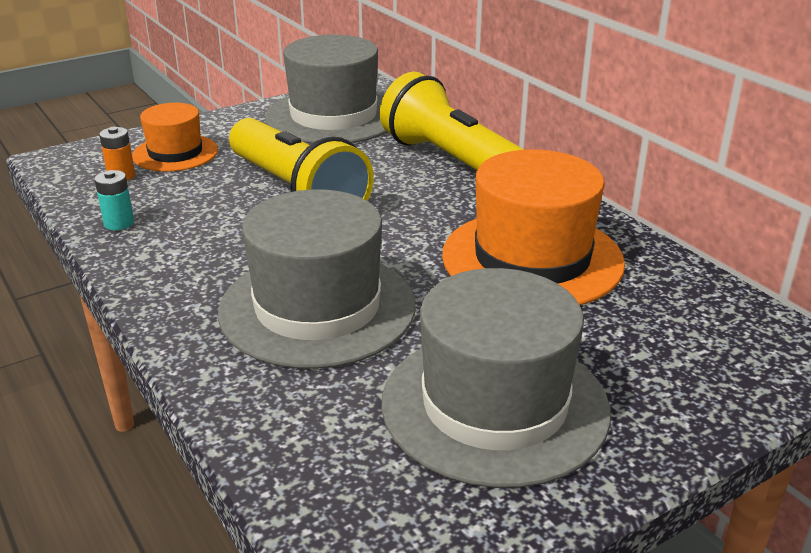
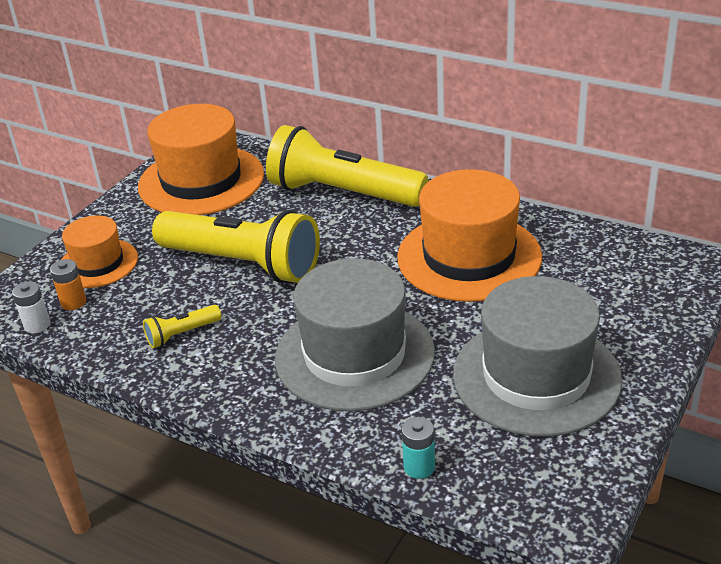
camera: 25 degrees left, 5 degrees up
(73, 183) = (37, 325): none -> white battery
(119, 223) = (121, 346): turquoise battery -> turquoise battery (419, 467)
(179, 232) = (181, 334): none -> yellow flashlight
(333, 116) = (201, 180): grey hat -> orange hat

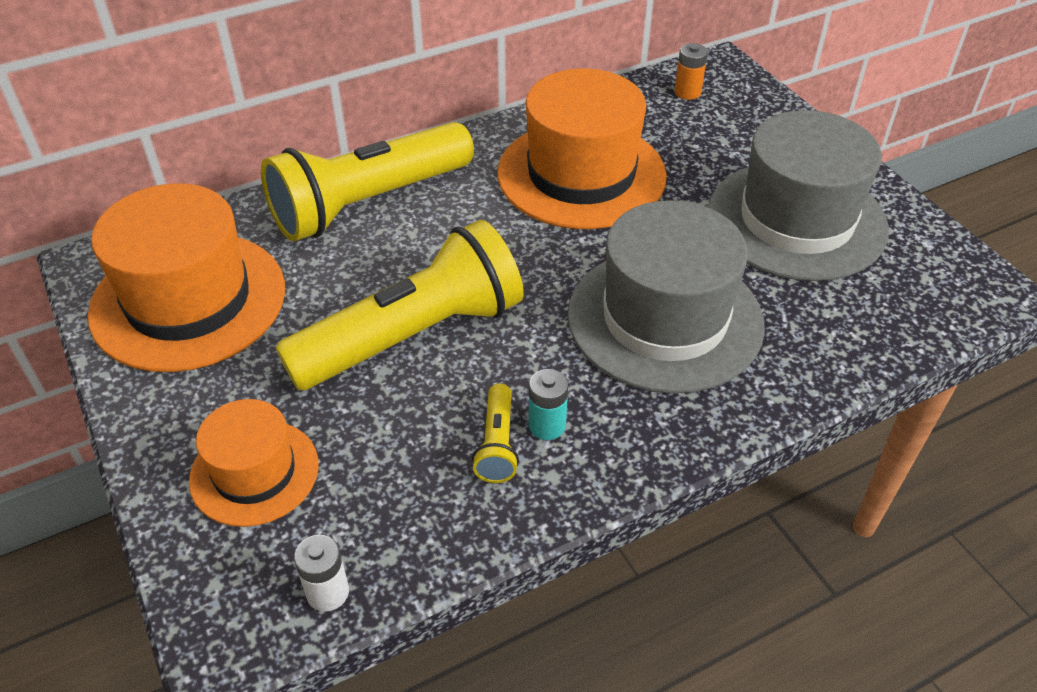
camera: 60 degrees left, 10 degrees up
(73, 302) = (317, 531): orange battery -> orange battery (687, 92)
(419, 467) = (869, 349): turquoise battery -> turquoise battery (547, 425)

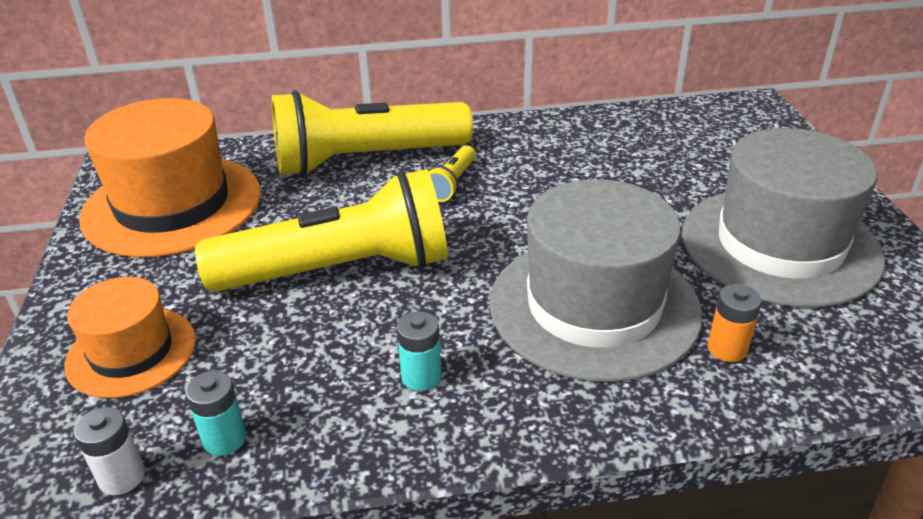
camera: 20 degrees right, 10 degrees down
(401, 531) = (224, 439): none -> turquoise battery
(497, 444) = (362, 382): yellow flashlight -> yellow flashlight (451, 183)
(581, 174) = (572, 169): orange hat -> none
(687, 92) = (710, 121): orange battery -> orange battery (727, 349)

